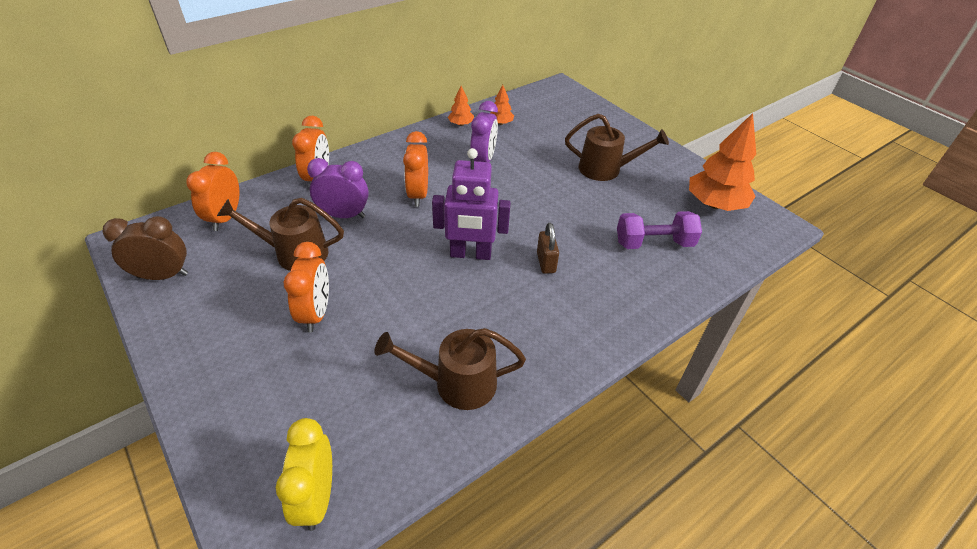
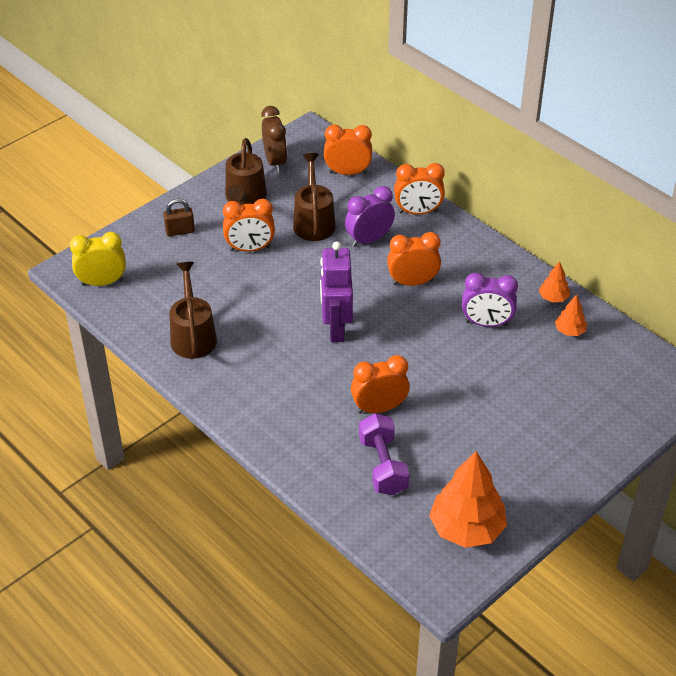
camera: 85 degrees right, 0 degrees up
(344, 215) = (369, 239): purple clock -> purple clock turned 120 degrees counterclockwise
(546, 262) = (336, 381): brown padlock -> brown padlock (180, 231)
(582, 237) = (379, 408): none -> orange clock
(606, 169) = (505, 429): brown watering can -> brown watering can (245, 198)

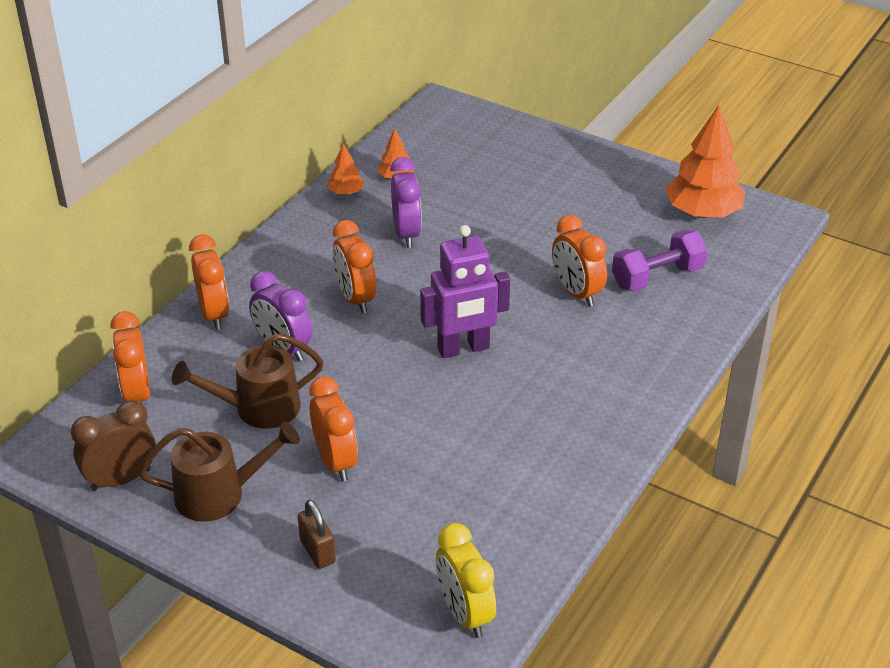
camera: 105 degrees left, 5 degrees down
(193, 335) = (532, 479): brown watering can -> none

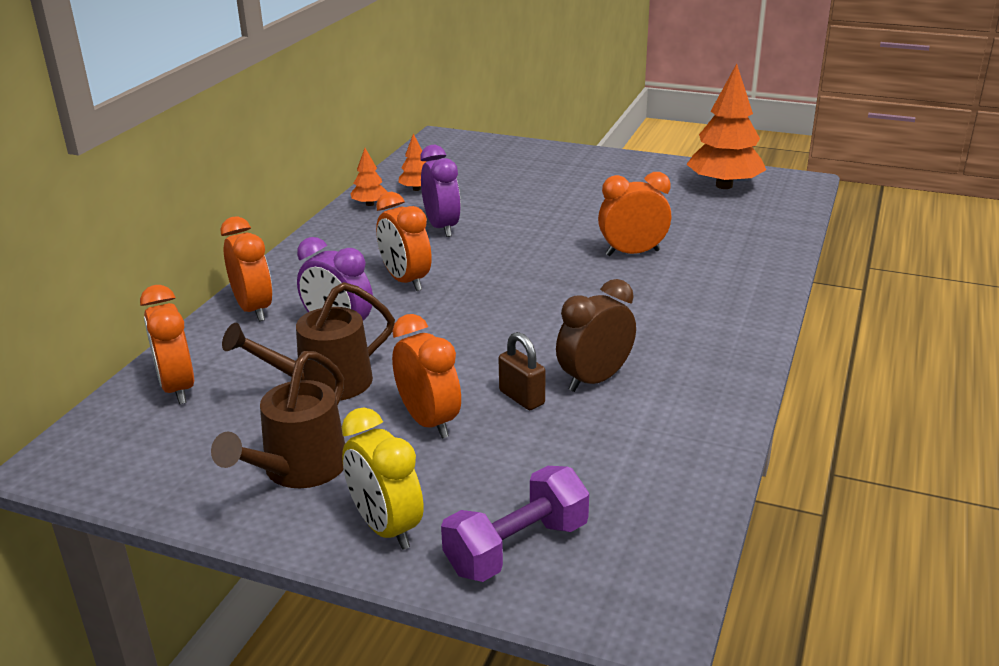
camera: 10 degrees left, 10 degrees down
(121, 479) = (170, 471): brown clock -> brown clock (594, 380)
(220, 494) = (298, 470): brown watering can -> brown watering can turned 135 degrees clockwise
(317, 551) = (435, 512): brown padlock -> brown padlock (521, 398)
(463, 349) = (536, 308): purple robot -> none
(464, 614) = (640, 553): yellow clock -> yellow clock (385, 528)
(576, 293) = (632, 253): orange clock -> orange clock turned 120 degrees clockwise
(657, 277) = (706, 233): purple dumbbell -> purple dumbbell (516, 548)

